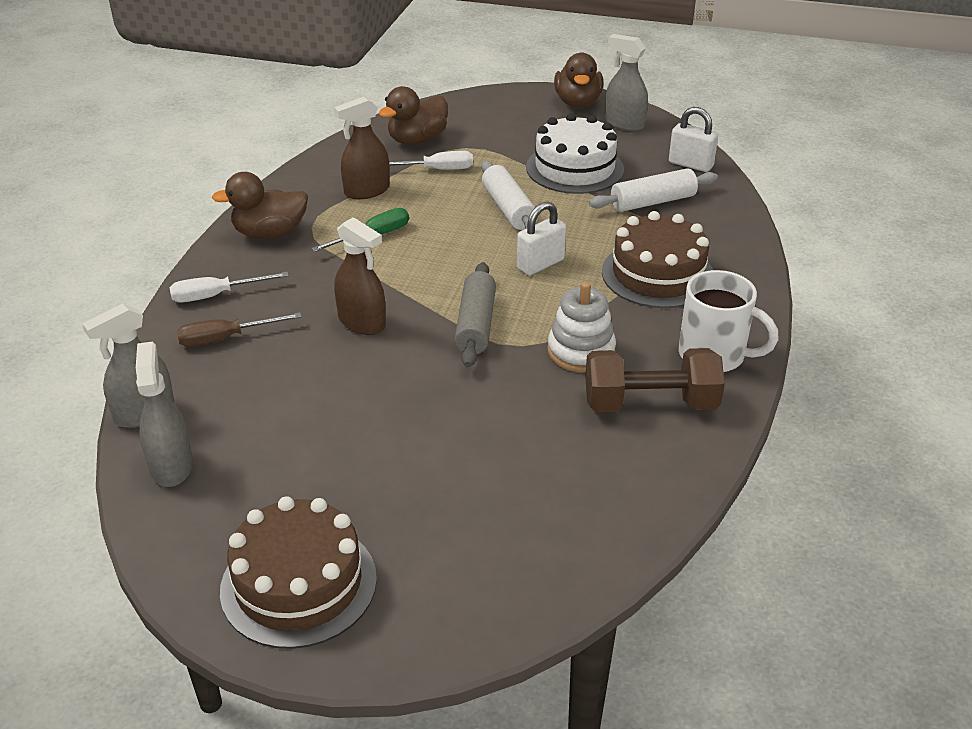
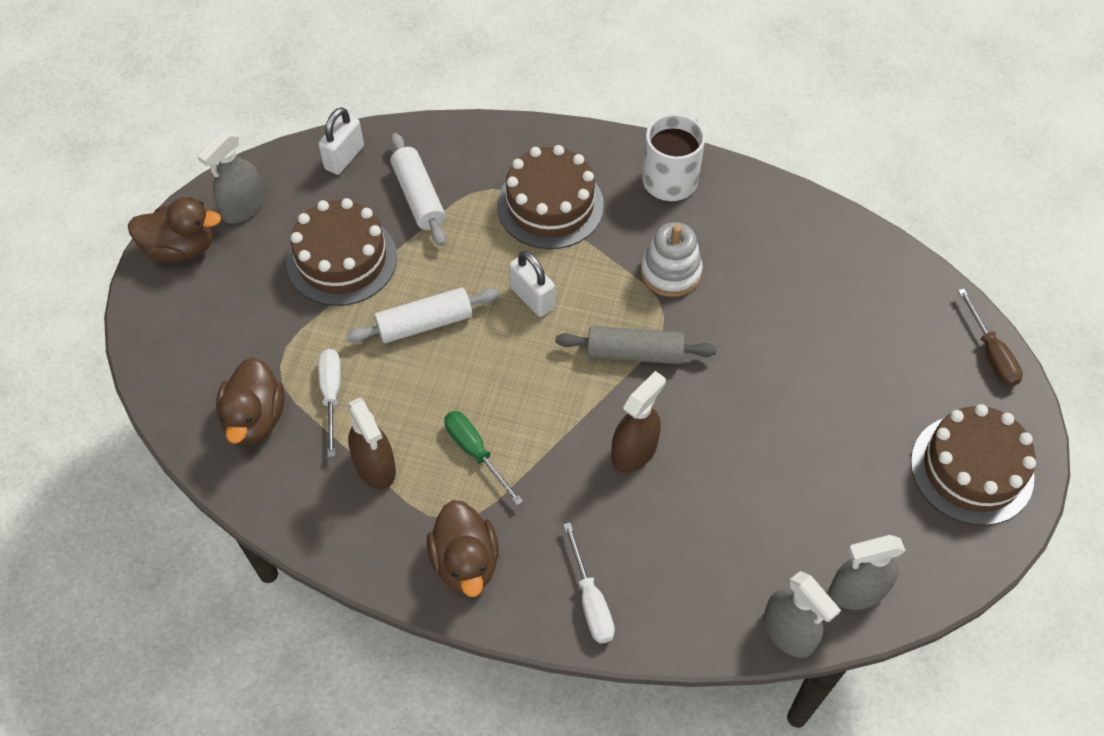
camera: 90 degrees left, 20 degrees up
(226, 338) = (666, 577): brown screwdriver -> brown screwdriver (991, 353)
(417, 140) = (255, 418): brown duck -> brown duck turned 45 degrees clockwise
(575, 168) = (342, 260): white cake -> brown cake
(650, 404) = (737, 228): brown dumbbell -> none

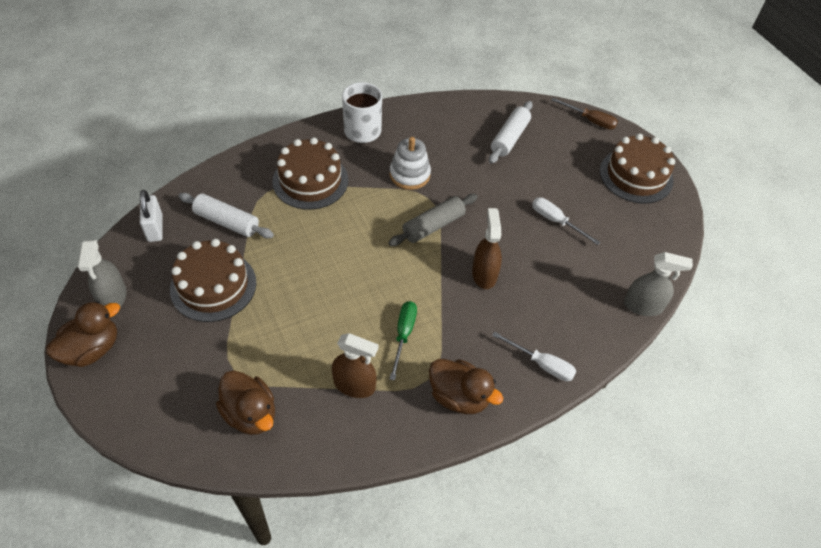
camera: 45 degrees left, 5 degrees down
(331, 395) = (286, 365): white screwdriver -> white screwdriver (556, 221)
(424, 323) = (302, 287): white rolling pin -> white rolling pin (509, 138)
(475, 452) = (403, 335): green screwdriver -> green screwdriver turned 90 degrees clockwise
(532, 298) = (350, 234): white padlock -> none
(857, 591) = (650, 264): grey spray bottle -> none

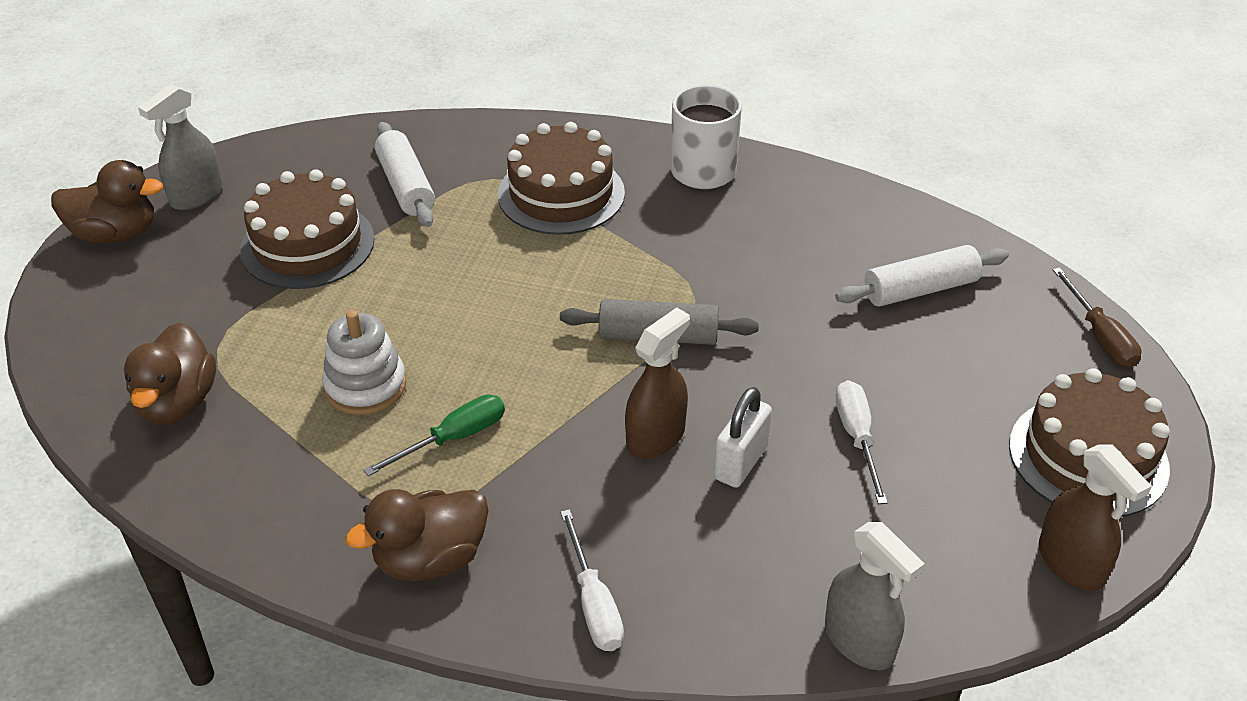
camera: 45 degrees right, 10 degrees down
(155, 228) = (322, 150): white padlock -> white padlock (741, 462)
(354, 385) = (323, 453): brown spray bottle -> brown spray bottle (1071, 563)
(409, 175) = (703, 256): white stacking toy -> white stacking toy (365, 386)
(459, 396) = (430, 559): brown duck -> brown duck turned 75 degrees clockwise

